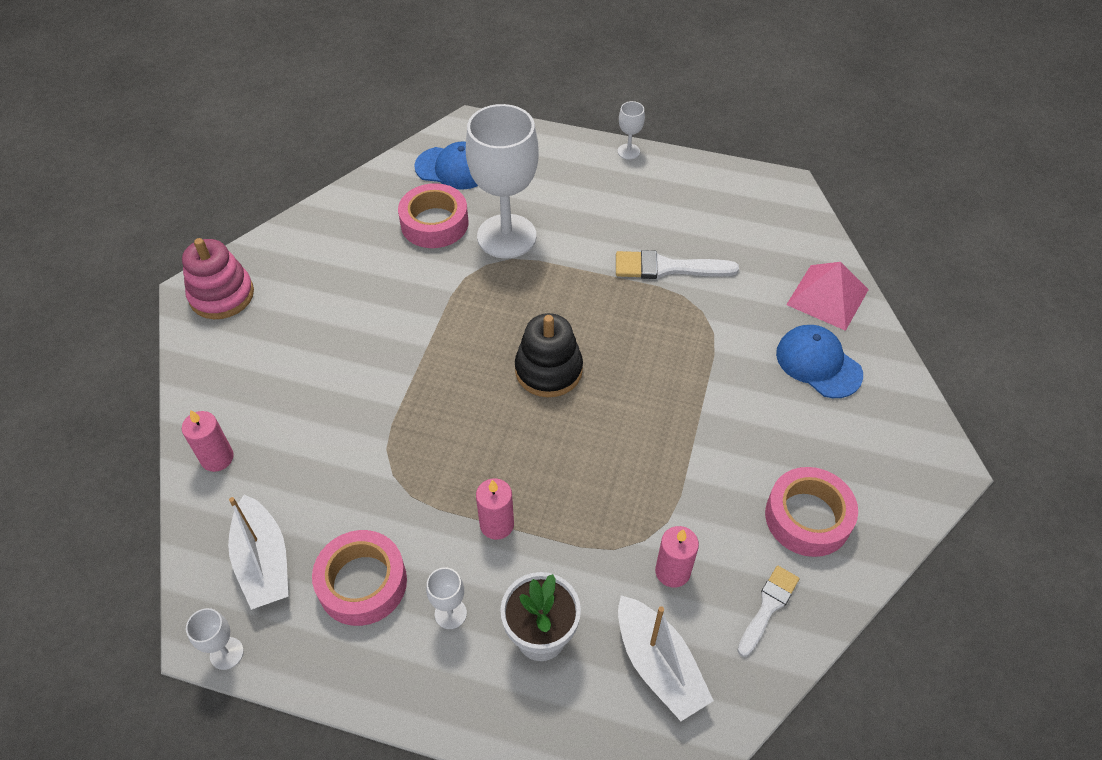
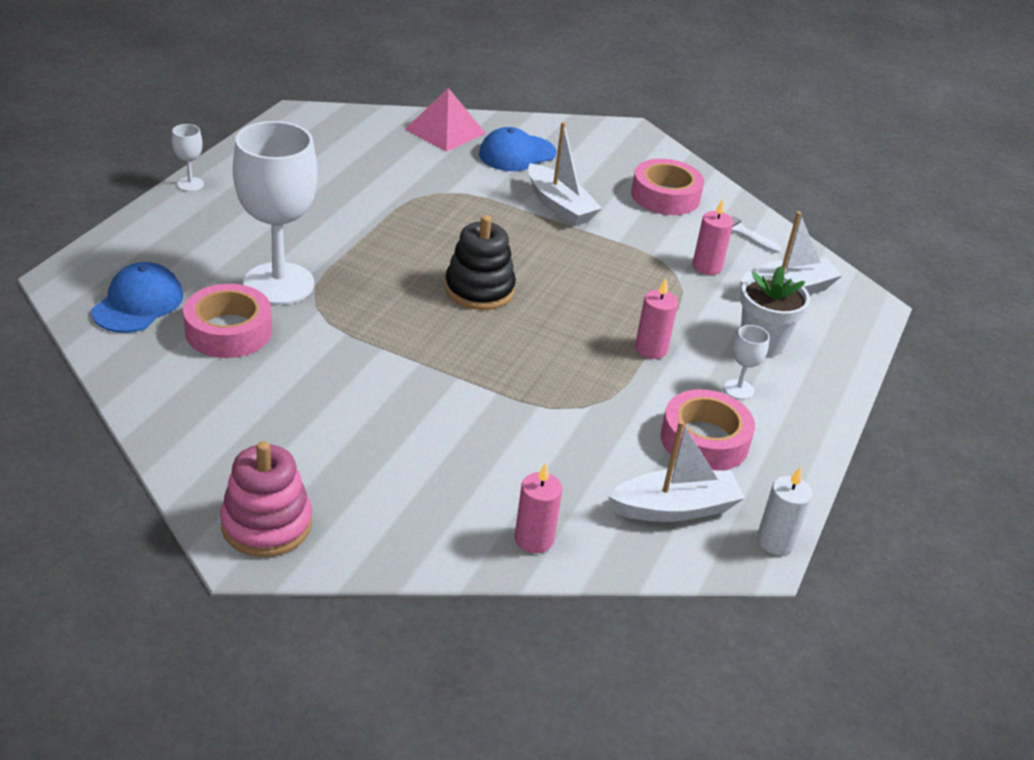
camera: 85 degrees left, 15 degrees down
(226, 653) = (775, 541): white goblet -> white candle
(668, 268) = (374, 198): white brush -> none
(730, 415) = (559, 206): none -> white boat

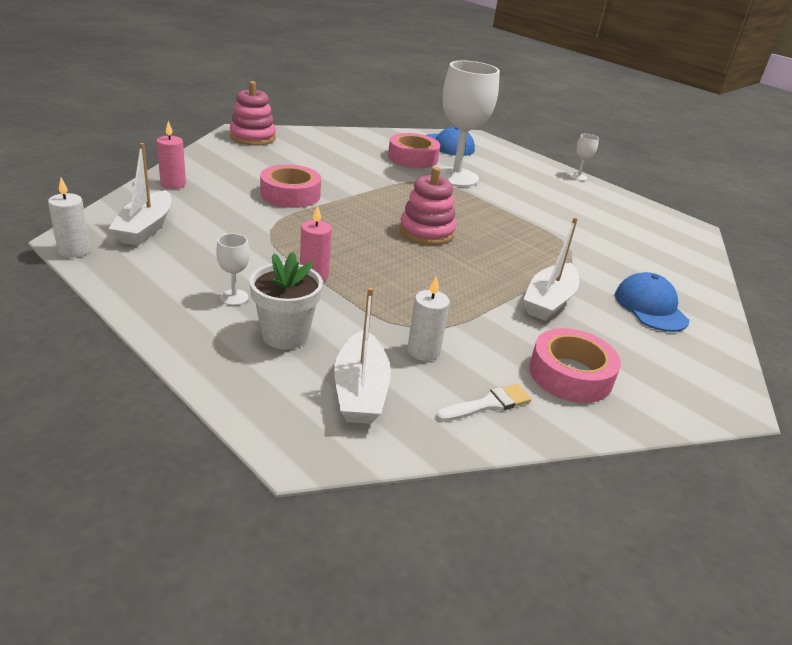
camera: 110 degrees right, 5 degrees down
(445, 131) = (687, 282): pink pyramid -> none
(479, 289) = (426, 232): black stacking toy -> pink stacking toy
(559, 206) = (549, 301): white boat -> white boat turned 45 degrees counterclockwise
(704, 440) = (193, 261): pink tape -> pink tape (290, 194)
(707, 266) = (423, 351): pink candle -> white candle

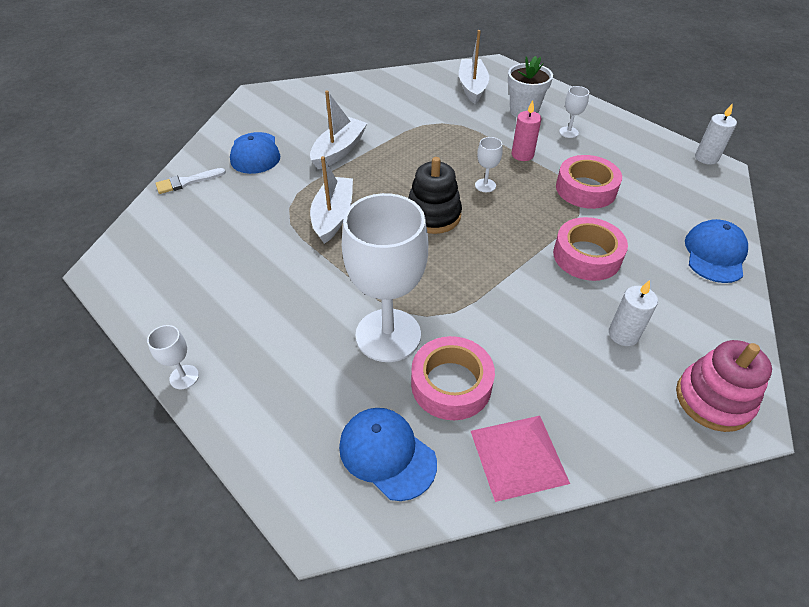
camera: 175 degrees left, 15 degrees up
(145, 228) = (680, 187): white boat -> white boat (333, 216)
(173, 184) = (715, 254): pink candle -> blue cap
(369, 250) = (485, 185): none -> white goblet
(377, 137) = (518, 456): none -> pink pyramid
(423, 351) = (438, 109): white candle -> white candle (623, 334)
(426, 232) = (433, 215): pink stacking toy -> black stacking toy
(487, 404) = (403, 85): white brush -> white brush (187, 182)
(570, 375) = (348, 102): pink tape -> pink tape (586, 189)

